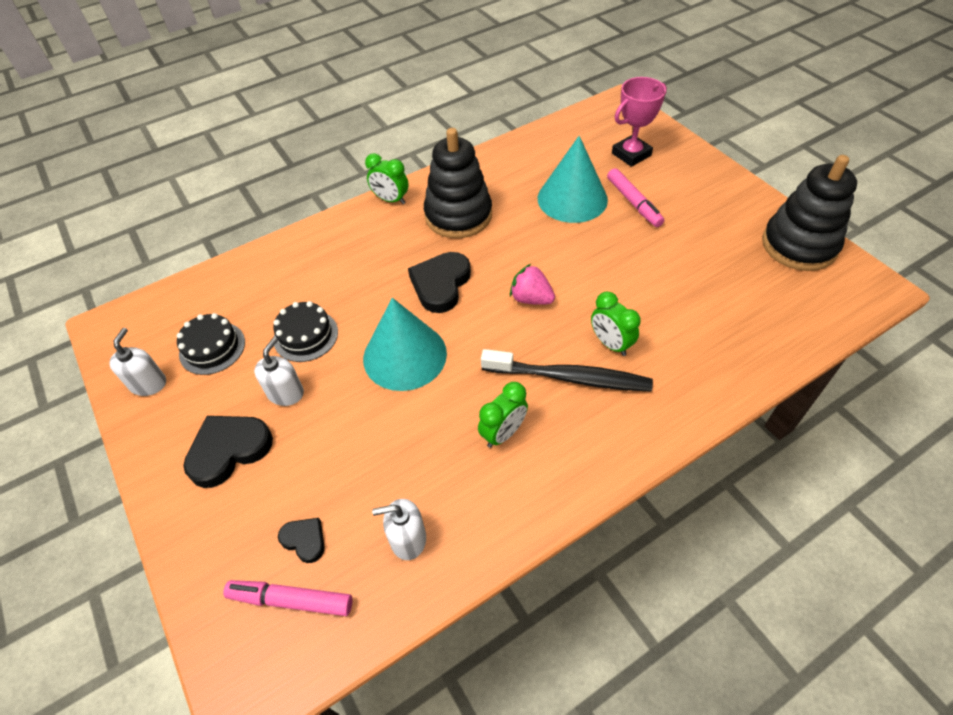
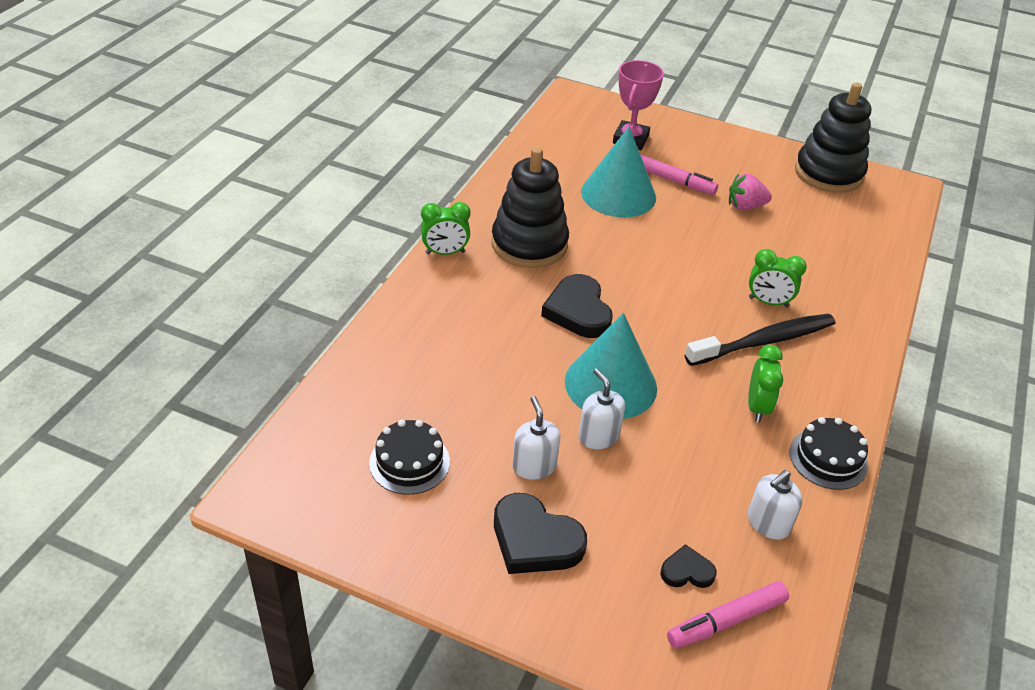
camera: 40 degrees left, 10 degrees down
(148, 384) = (377, 526): white soap dispenser -> white soap dispenser (598, 436)
(229, 450) = (535, 540): black heart -> black heart turned 75 degrees counterclockwise
(306, 335) = (497, 408): black cake -> black cake (828, 458)
(531, 298) = (670, 292): pink strawberry -> pink strawberry (745, 206)

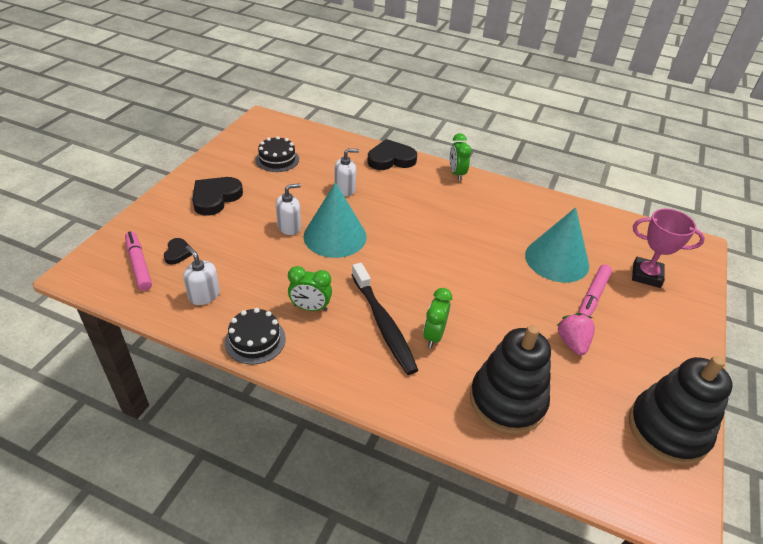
camera: 90 degrees right, 0 degrees up
(529, 244) = (476, 209): black stacking toy -> black stacking toy (507, 401)
(534, 466) = (268, 200): white soap dispenser -> white soap dispenser (345, 189)
(578, 311) = (407, 227): black heart -> black heart (391, 159)

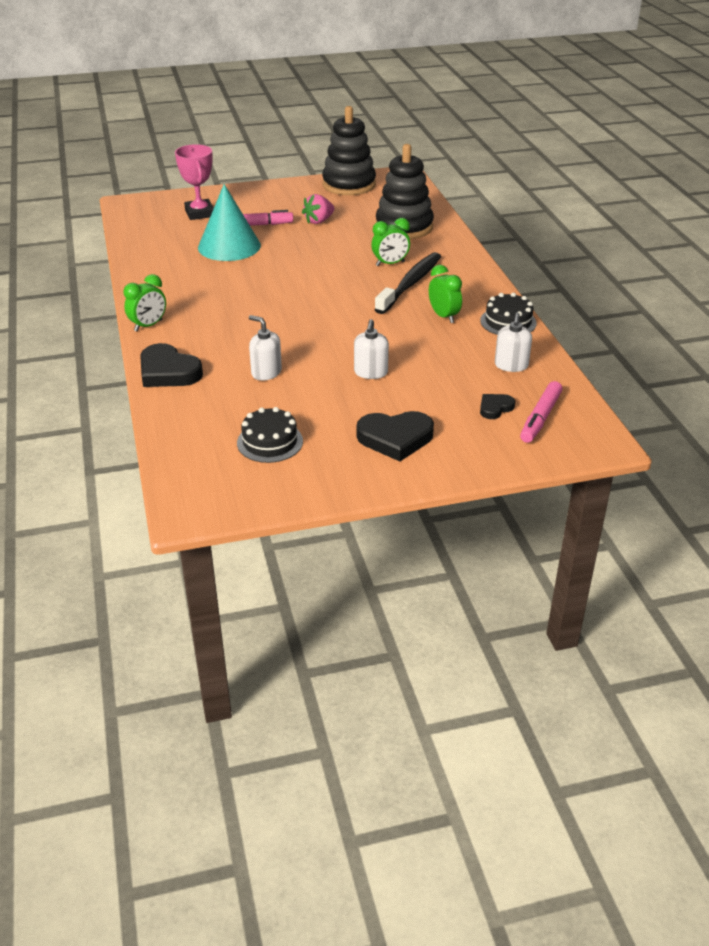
camera: 125 degrees left, 5 degrees down
(289, 227) = (370, 372): white soap dispenser -> white soap dispenser turned 105 degrees counterclockwise
(335, 236) = (346, 344): turquoise cone -> none

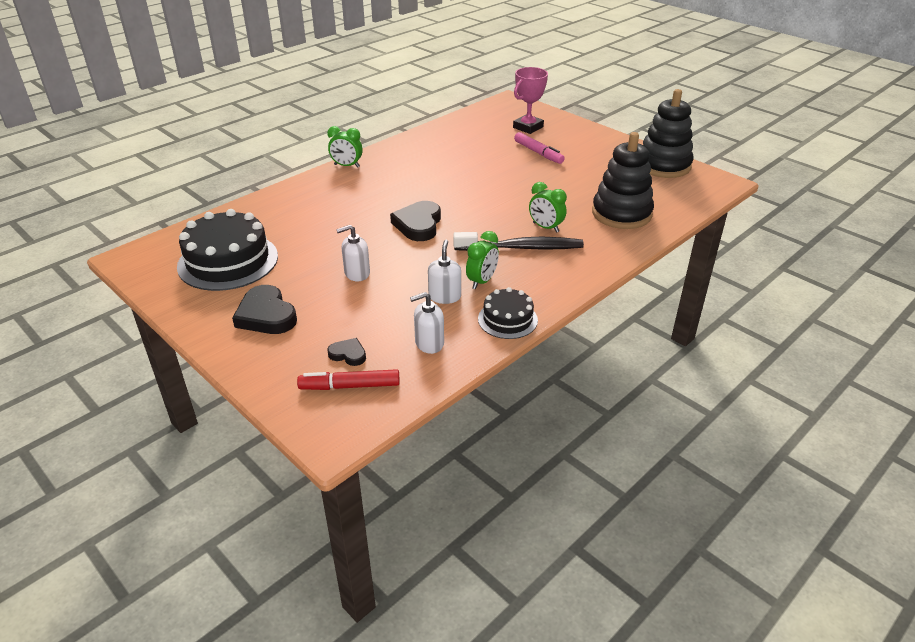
camera: 60 degrees right, 0 degrees up
(168, 372) = (292, 193): black heart -> black heart (418, 224)
(229, 246) = (491, 154): turquoise cone -> none
(266, 372) = (320, 229): white soap dispenser -> white soap dispenser (444, 296)
(270, 442) = (228, 261): black cake -> black cake, size x1.82
(319, 221) = (579, 174): pink strawberry -> none
(540, 418) = (350, 386): pink marker -> red marker

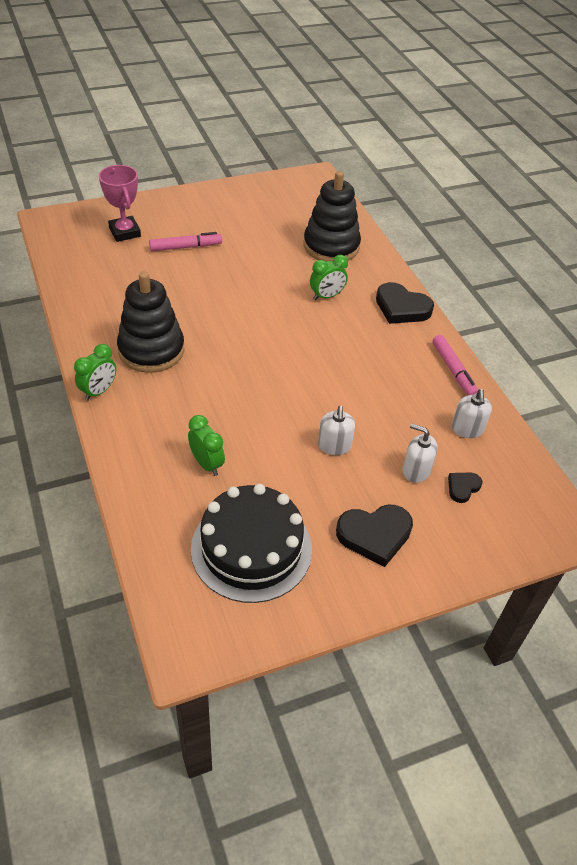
camera: 70 degrees left, 10 degrees up
(350, 386) = (507, 498): red marker -> none
(418, 224) = (269, 374): black heart -> black heart (401, 308)
(444, 296) = (403, 397): white soap dispenser -> white soap dispenser (416, 470)
(482, 281) = (391, 366): green clock -> green clock (207, 464)
(507, 319) = (453, 370): black cake -> pink marker
(521, 248) = (351, 323): black toothbrush -> none
(663, 165) = (267, 190): black stacking toy -> black stacking toy (151, 350)

